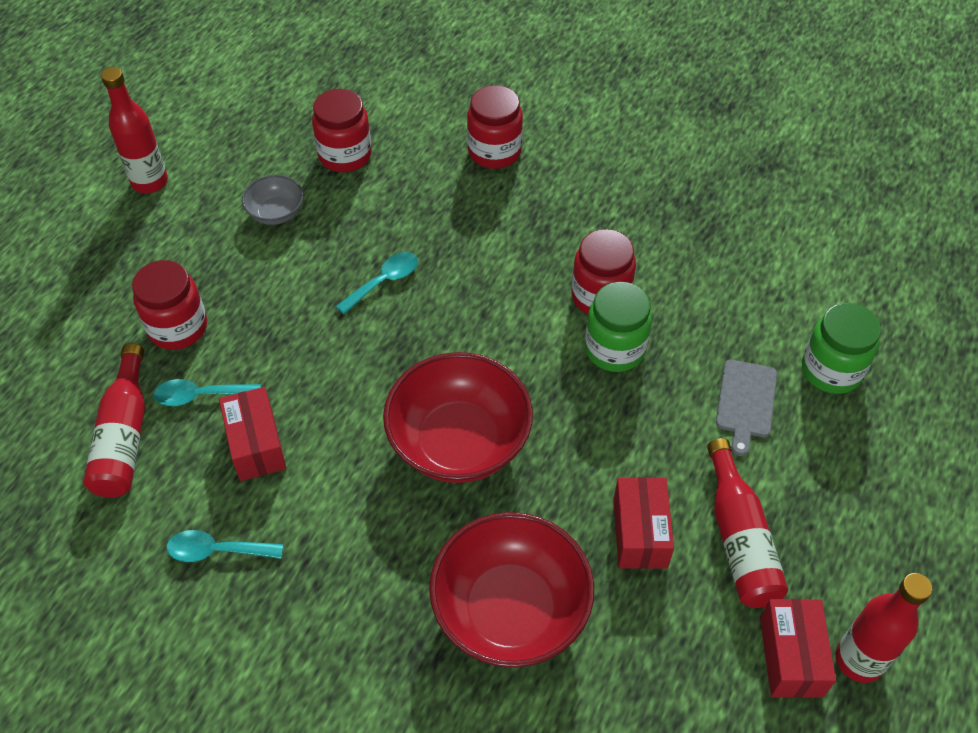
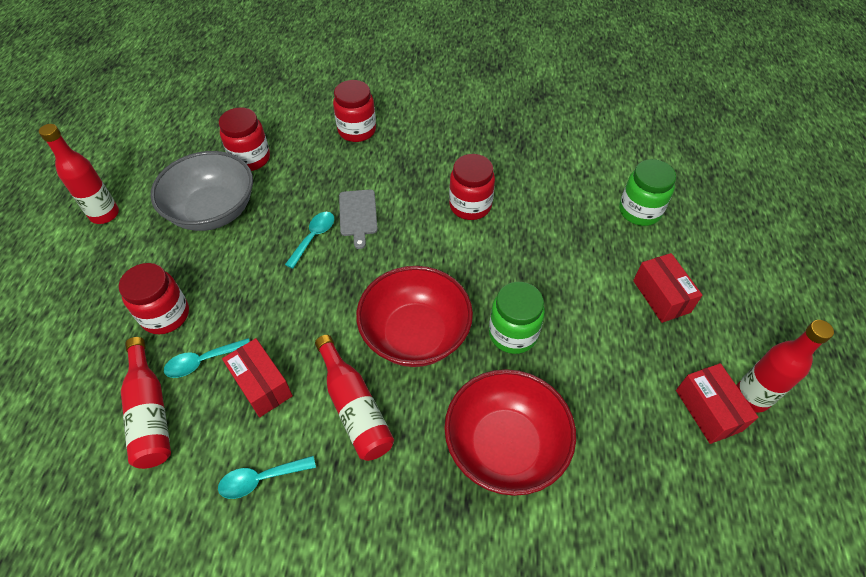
camera: 20 degrees left, 0 degrees up
(276, 213) = (213, 211): grey bowl -> grey bowl, size x2.06
(614, 349) = (495, 238): green jar -> green jar (513, 334)
(640, 533) = (569, 358): red box -> red box (661, 296)
(739, 538) = (636, 340): red bottle -> red bottle (354, 407)
(746, 402) = (596, 247): grey cutting board -> grey cutting board (358, 215)

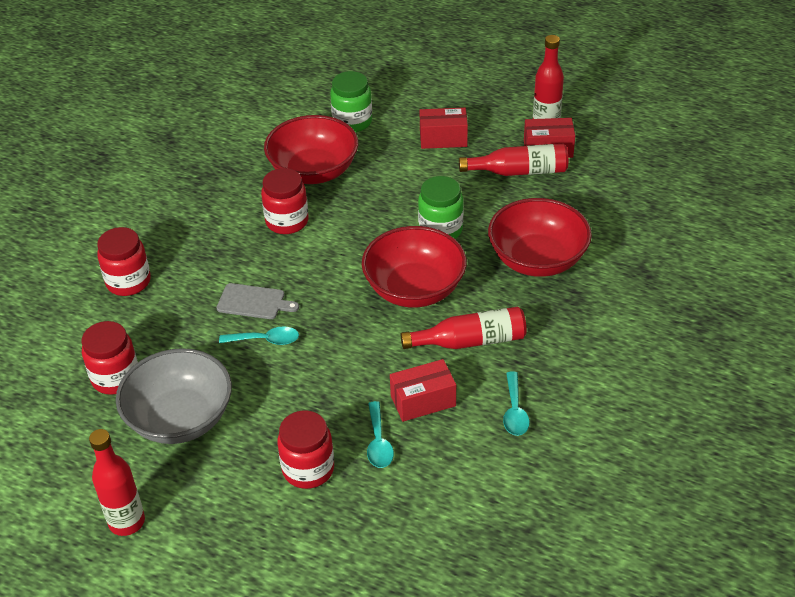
camera: 70 degrees left, 10 degrees down
(150, 412) = (419, 486): red bottle -> red bottle (519, 171)
(313, 237) = (265, 340): turquoise spoon -> turquoise spoon turned 135 degrees clockwise
(549, 204) = (313, 171): none -> red bowl

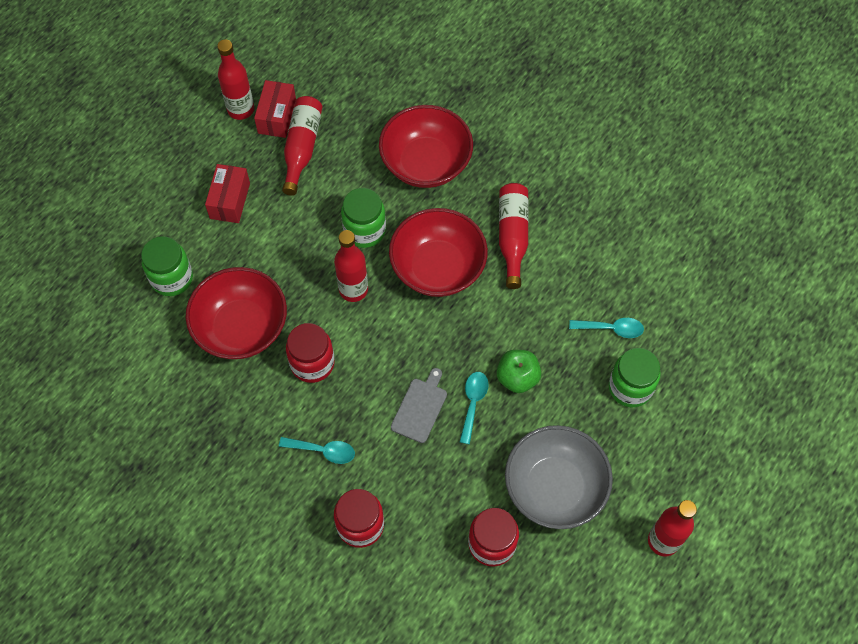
camera: 80 degrees left, 20 degrees up
(301, 370) = (517, 378): none -> green apple
(308, 469) = (630, 387): red jar -> green jar
(372, 234) = (353, 289): none -> red bottle
(423, 401) = (572, 287): red box -> none
(514, 411) = (597, 222): turquoise spoon -> turquoise spoon (323, 451)

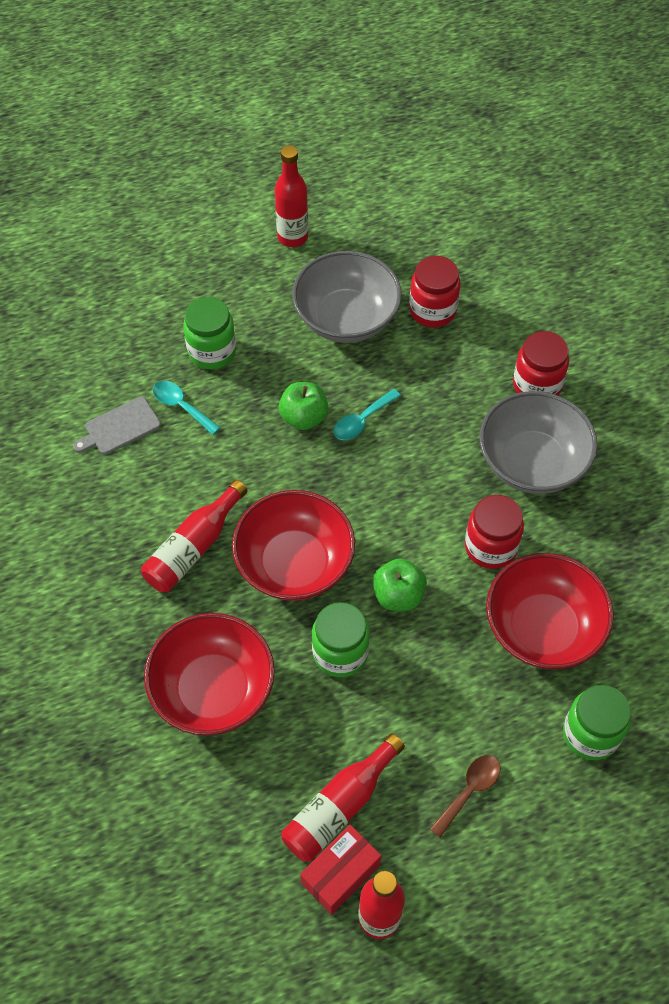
camera: 145 degrees left, 5 degrees down
(230, 200) = (469, 791): red box -> brown spoon
(323, 451) = (532, 462): turquoise spoon -> grey bowl
(353, 289) = (398, 595): red bottle -> green apple
(420, 408) = (414, 445): grey cutting board -> grey cutting board (120, 427)

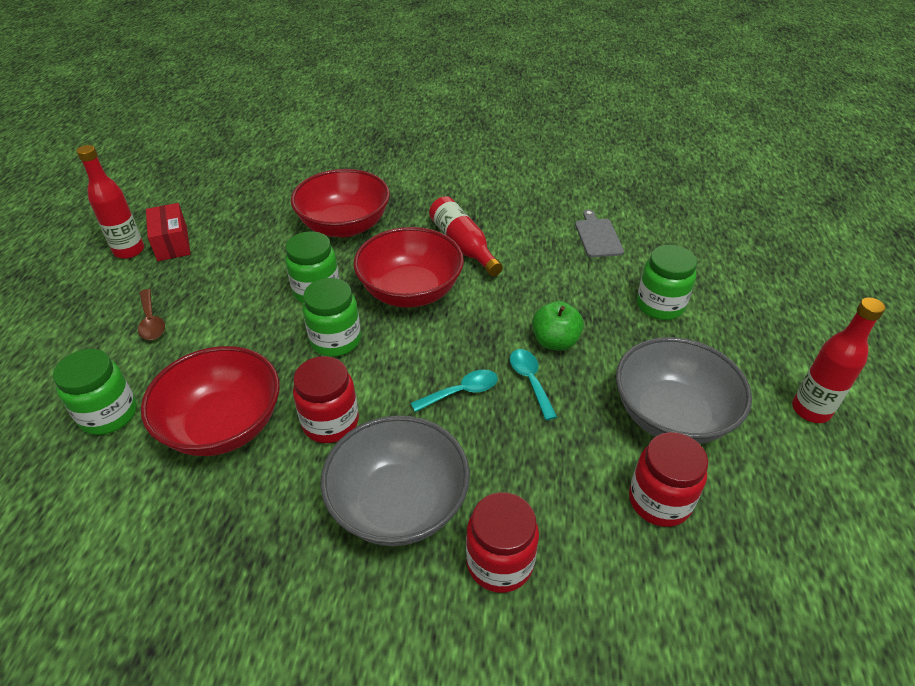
camera: 115 degrees right, 15 degrees down
(181, 406) = (604, 272): turquoise spoon -> turquoise spoon (461, 392)
(340, 806) = (212, 256): red bottle -> none
(398, 595) = (335, 340): green apple -> green jar

